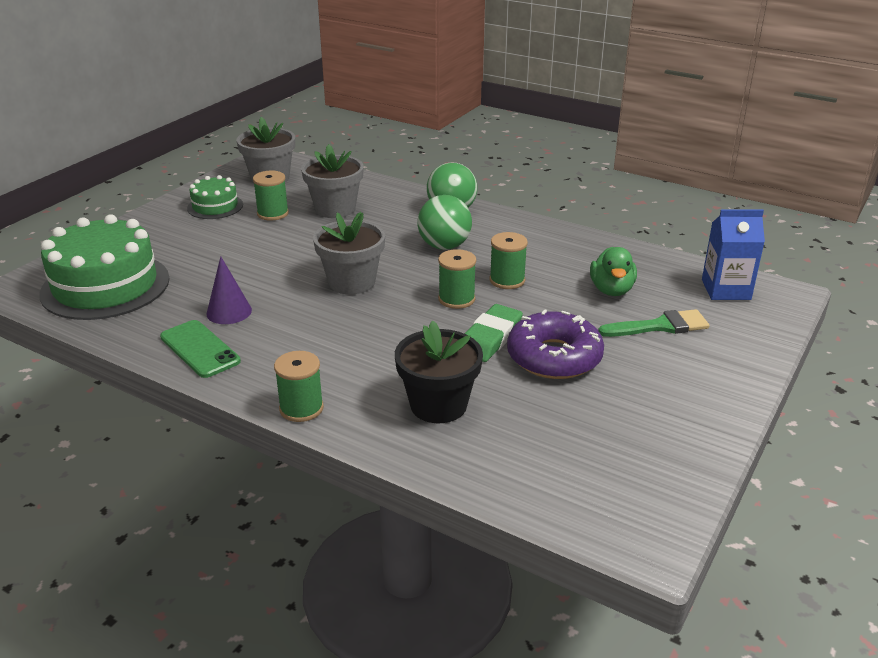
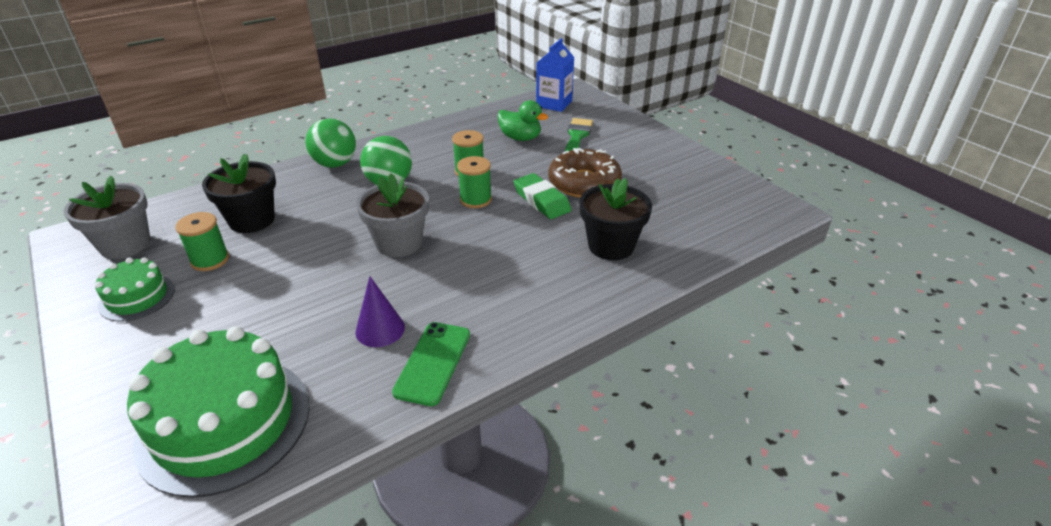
camera: 65 degrees left, 5 degrees up
(200, 349) = (433, 363): green phone -> green phone turned 60 degrees counterclockwise
(301, 408) = (574, 316): green spool -> none
(335, 209) = (252, 220): grey flower pot -> black flower pot
(554, 357) = (584, 183): purple donut -> brown donut

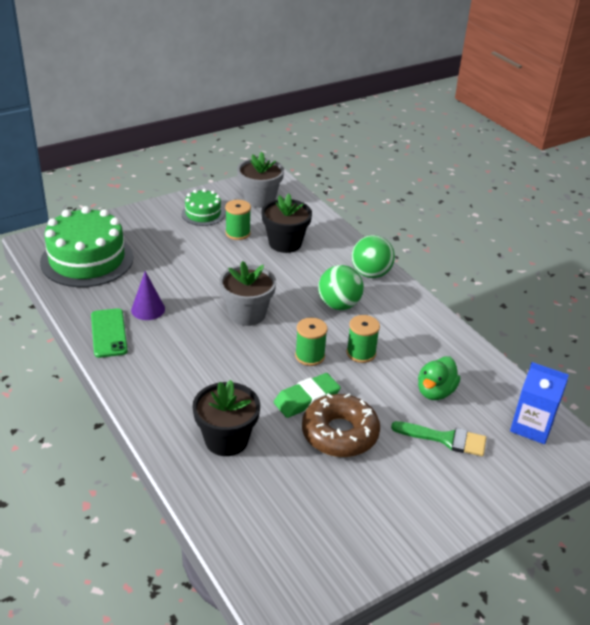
camera: 90 degrees right, 0 degrees up
(433, 363) = (109, 333): green phone -> green phone turned 60 degrees clockwise

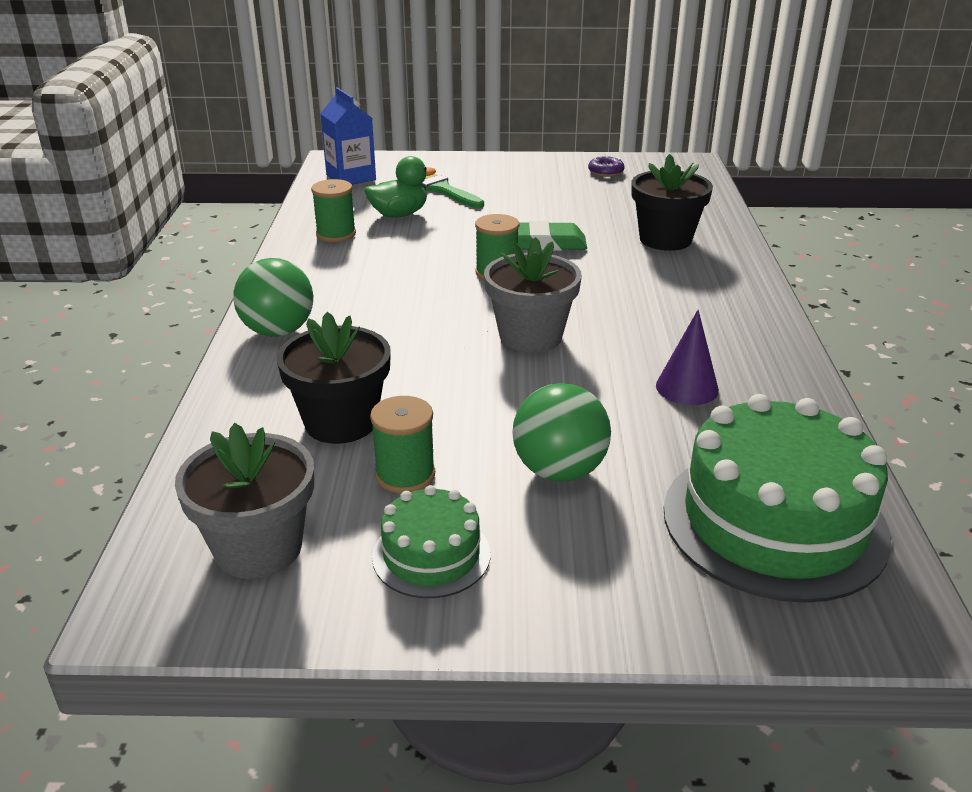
camera: 145 degrees left, 5 degrees down
(109, 333) = (769, 373): green phone -> none
(339, 305) = (385, 309): green ball -> green ball (559, 471)
(340, 433) = (540, 215): brown donut -> none
(346, 539) = (605, 172): none -> purple donut
(361, 353) = (430, 259): green spool -> green spool (336, 234)

